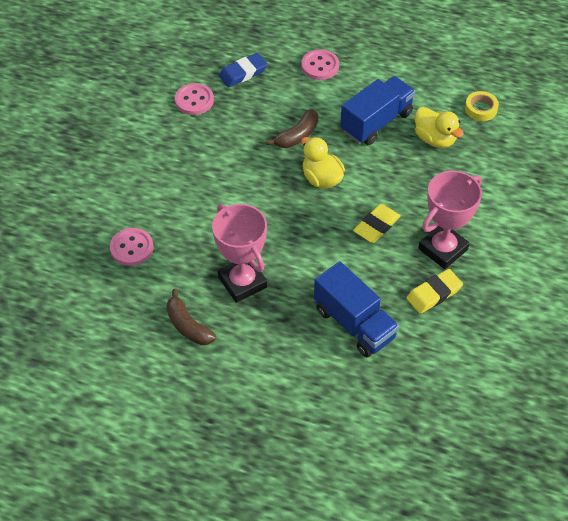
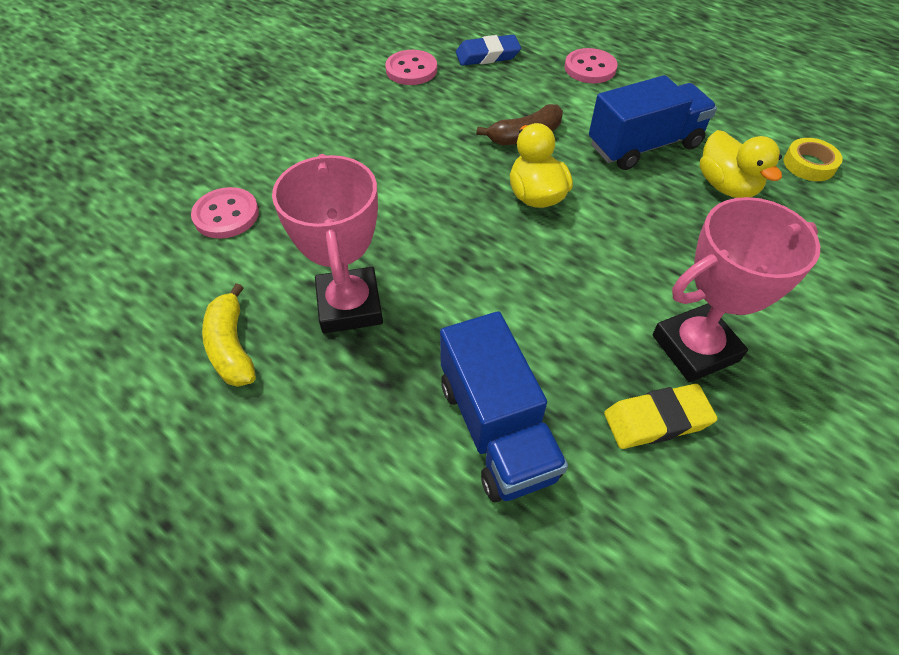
camera: 20 degrees right, 0 degrees up
(188, 326) = (232, 347): brown banana -> yellow banana
(376, 226) = (594, 281): yellow eraser -> none

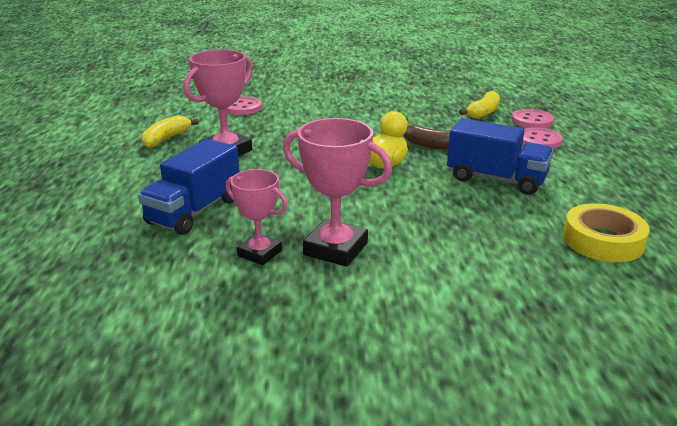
camera: 50 degrees right, 25 degrees down
(411, 70) = (426, 101): pink button -> pink button (532, 121)
(487, 55) = (483, 112): blue eraser -> yellow banana
(657, 420) = (259, 253): yellow eraser -> pink trophy
(726, 186) = (511, 217): yellow duck -> none
(809, 164) = (603, 240): yellow tape -> yellow tape, size x1.61

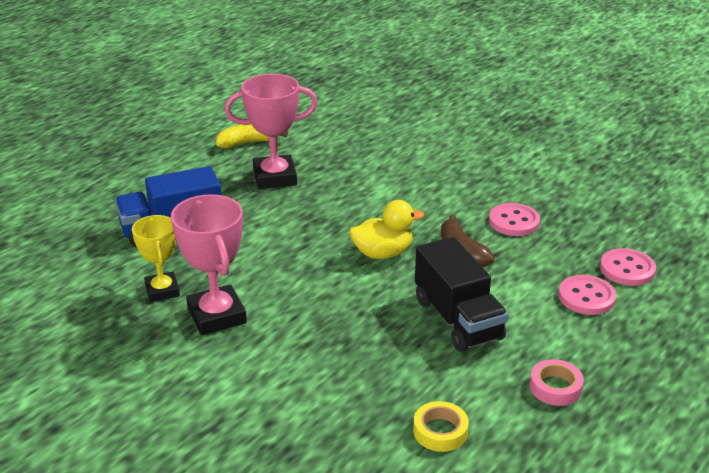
camera: 40 degrees right, 5 degrees up
(242, 108) = (358, 130): pink button -> pink button (514, 221)
(259, 253) = (162, 290): pink trophy -> yellow trophy
(483, 112) = (590, 234): yellow banana -> none
(496, 179) = (457, 319): blue truck -> black truck
(603, 240) = (440, 431): yellow tape -> yellow tape, size x0.62
(610, 188) = (555, 387): none -> pink tape

